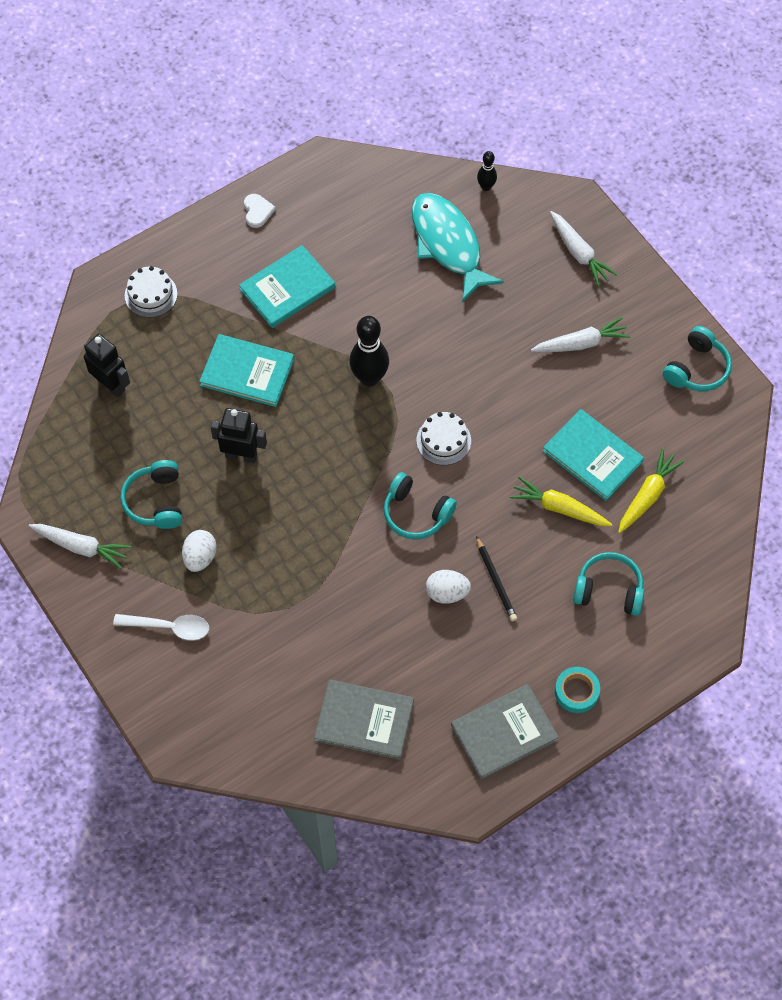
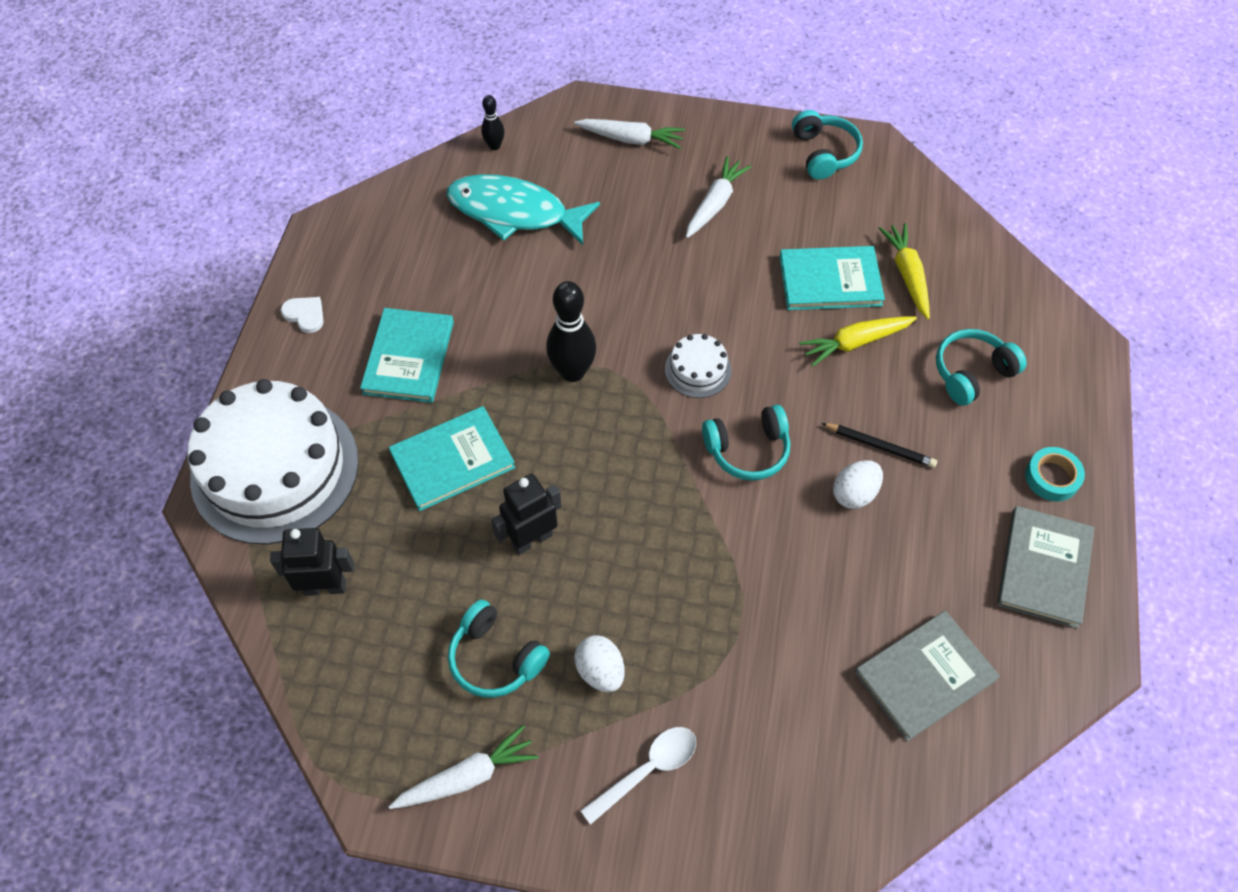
camera: 45 degrees left, 5 degrees down
(151, 294) = (275, 469): white cake -> white cake, size x2.36

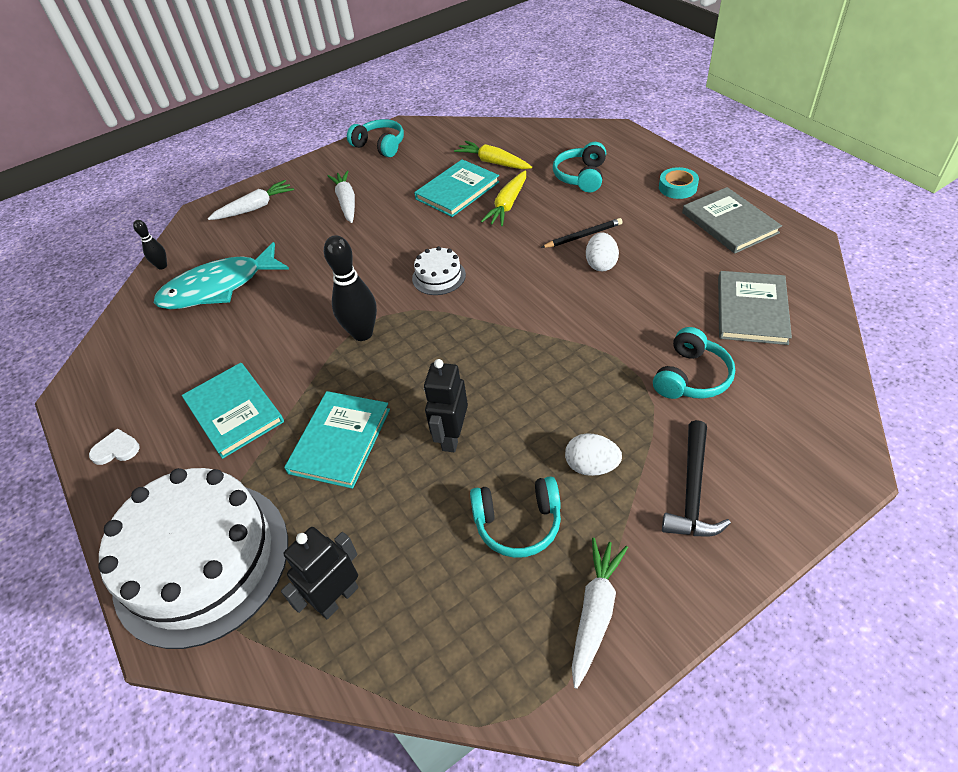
camera: 40 degrees left, 10 degrees down
(647, 770) = (692, 491): white spoon -> black hammer
(747, 450) = (518, 289): turquoise headphones -> turquoise headphones (691, 377)

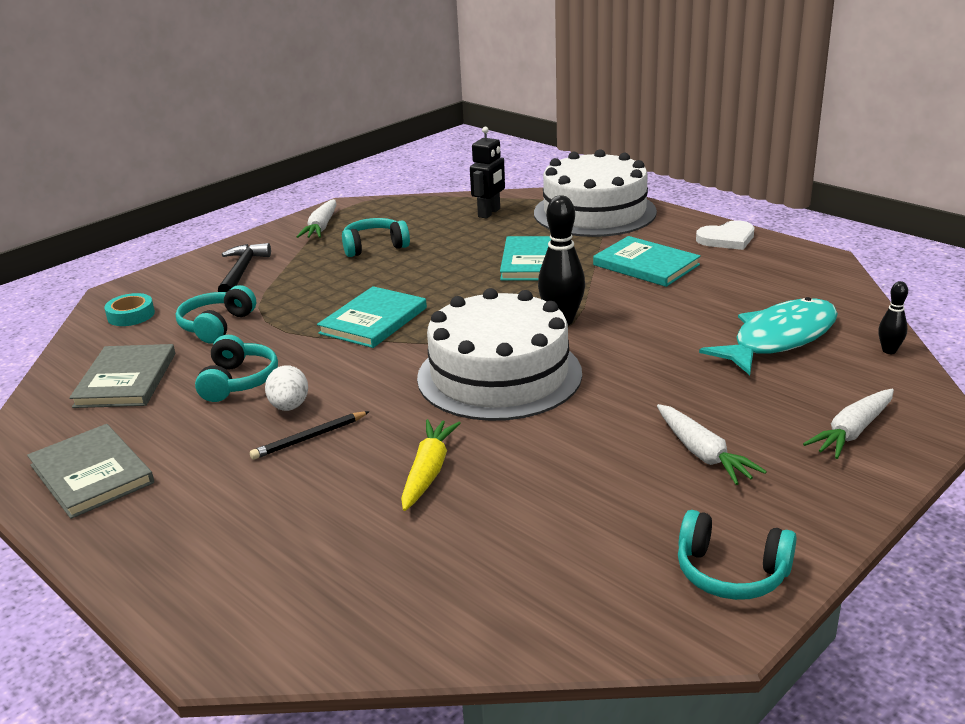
camera: 165 degrees right, 20 degrees down
(116, 449) = (727, 239): white heart -> white heart, size x1.51
(438, 276) = (499, 375): white cake -> white cake, size x2.36
(452, 437) = (437, 273): black robot -> none
(457, 190) = (521, 489): turquoise book -> turquoise book (373, 320)
(493, 162) = (473, 550): yellow carrot -> none
(581, 176) = (304, 533): turquoise headphones -> turquoise headphones (238, 381)
(591, 466) = (318, 273): white egg -> none
(677, 187) = (142, 525): turquoise tape -> turquoise tape (131, 315)

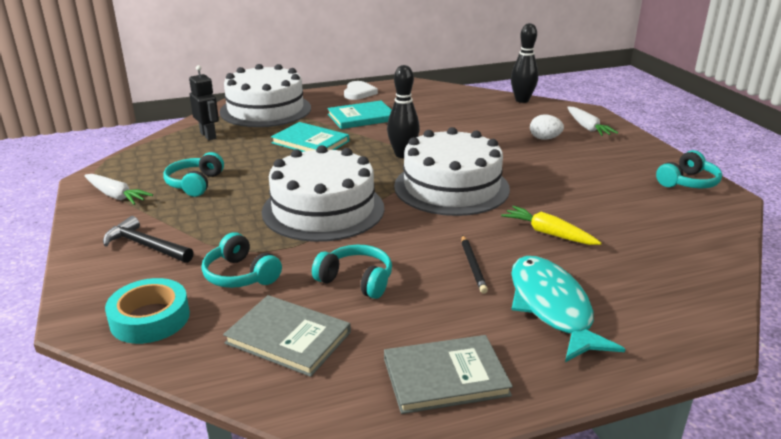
camera: 65 degrees left, 0 degrees up
(131, 315) = (150, 318): turquoise tape -> turquoise tape, size x1.53
(289, 407) = (420, 265): white egg -> white egg (544, 138)
(373, 320) = (323, 209): turquoise book -> white cake
(703, 454) = (583, 160): white carrot -> none
(779, 339) = (487, 115): turquoise fish -> turquoise fish (552, 307)
(889, 351) = (522, 100): black bowling pin -> black bowling pin, size x1.88

